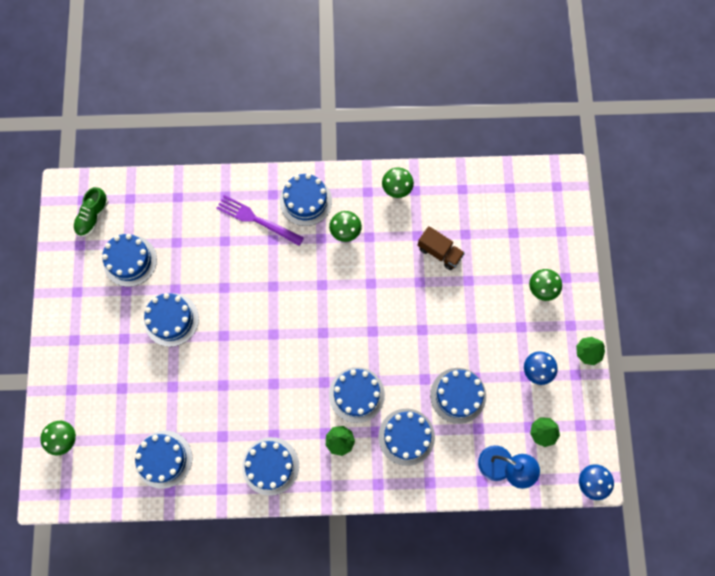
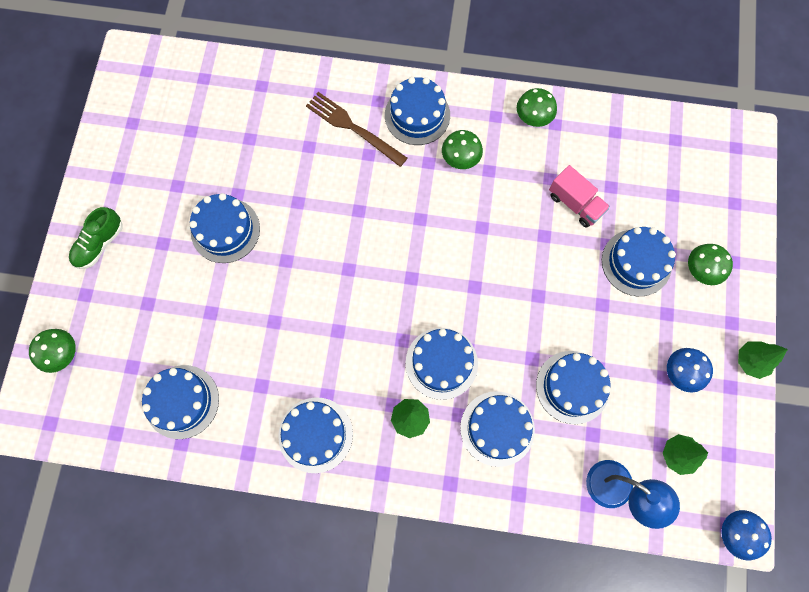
camera: 10 degrees right, 0 degrees up
(93, 216) = (155, 92): green shoe -> green shoe (100, 244)
(130, 261) = (189, 151): blue cake -> blue cake (636, 262)
(257, 220) = (353, 128): purple fork -> brown fork
(439, 252) = (575, 203): brown truck -> pink truck

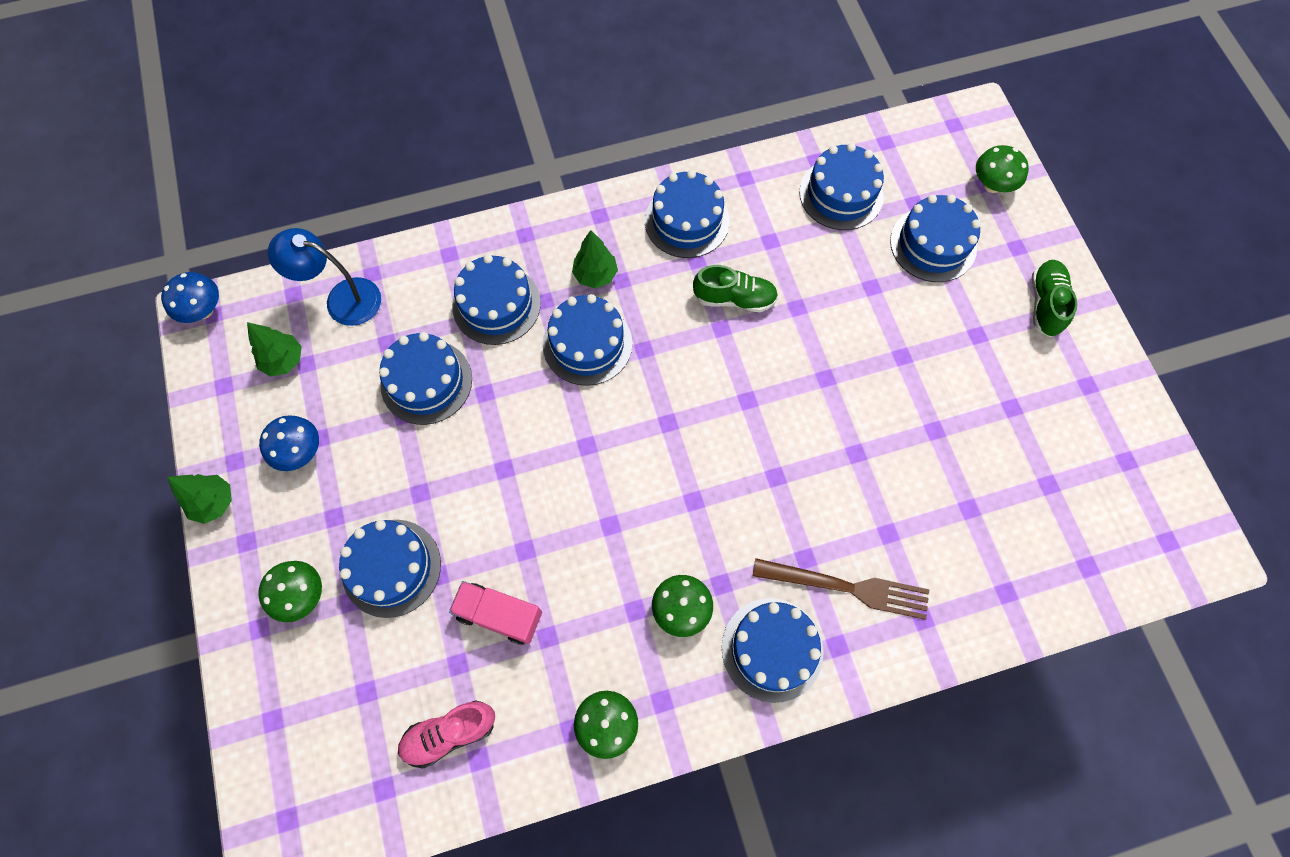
camera: 155 degrees right, 5 degrees down
(225, 230) = (918, 381): blue cake -> blue cake (933, 244)
(315, 350) = (734, 298): none -> green shoe
(628, 151) = (449, 733): none -> pink shoe

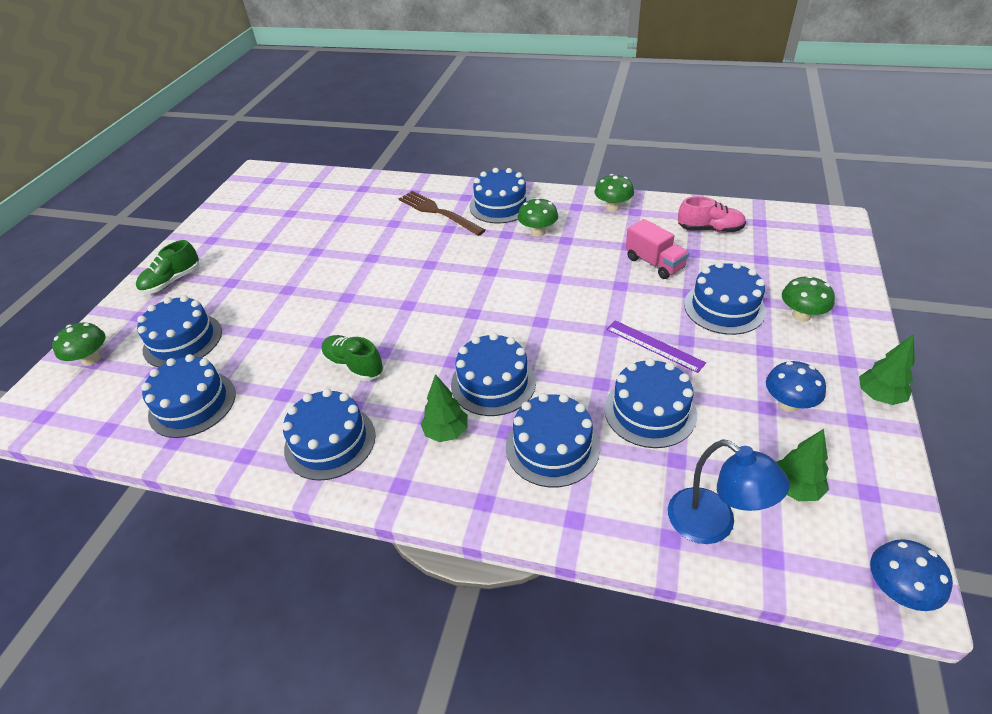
camera: 145 degrees left, 25 degrees down
(450, 468) = (654, 345): none -> purple ruler

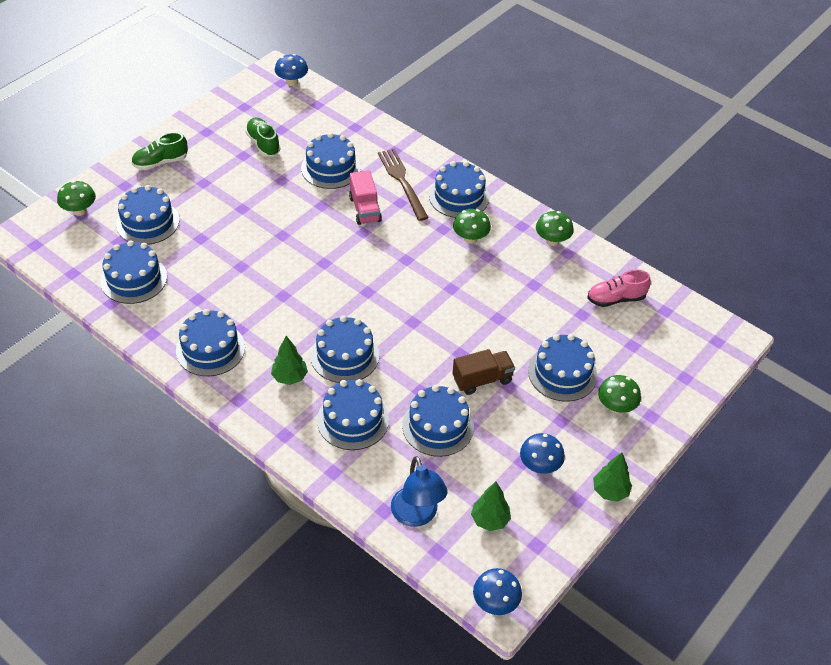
camera: 20 degrees right, 5 degrees up
(279, 176) = (292, 82): none -> blue mushroom
(354, 366) = (256, 298): green shoe -> green shoe (263, 144)
(360, 225) = (331, 168): none -> blue cake
(654, 263) = (542, 310): pink truck -> pink truck (365, 209)
(654, 345) = (482, 380): purple ruler -> brown truck
(710, 229) = (616, 299): pink shoe -> pink shoe turned 135 degrees clockwise

